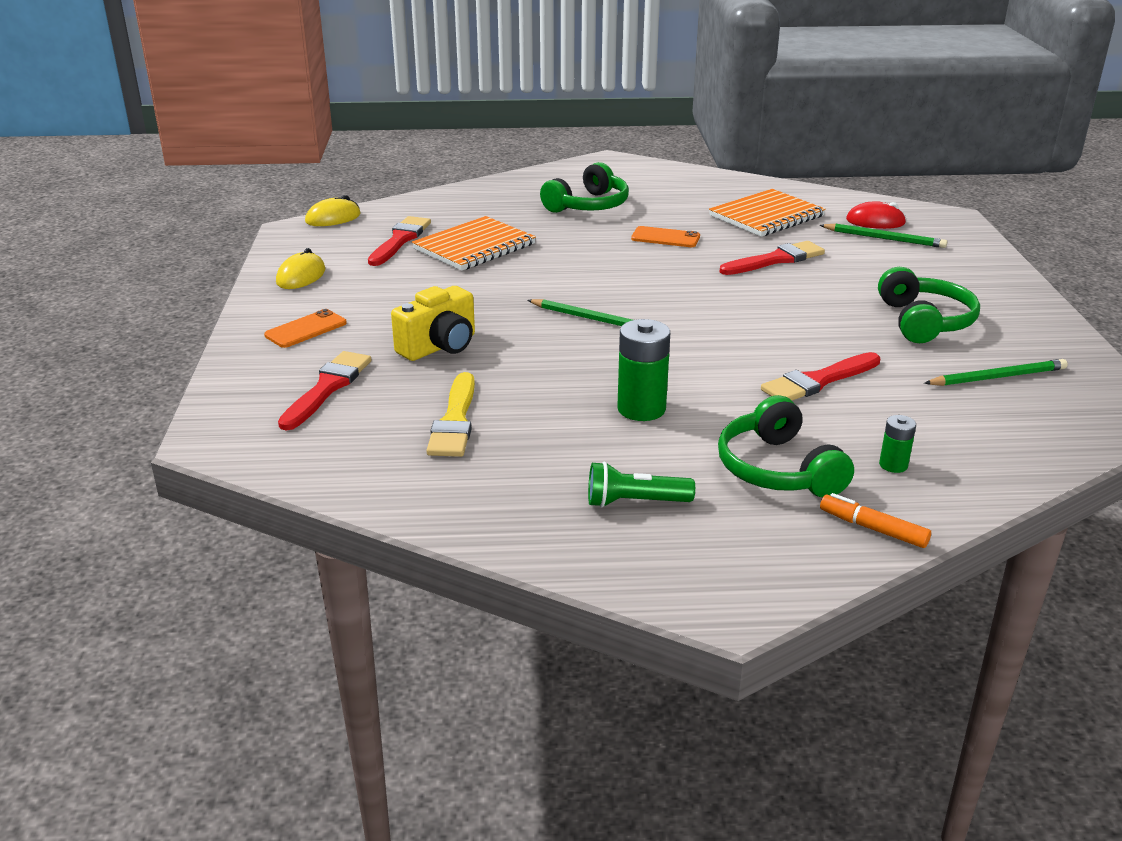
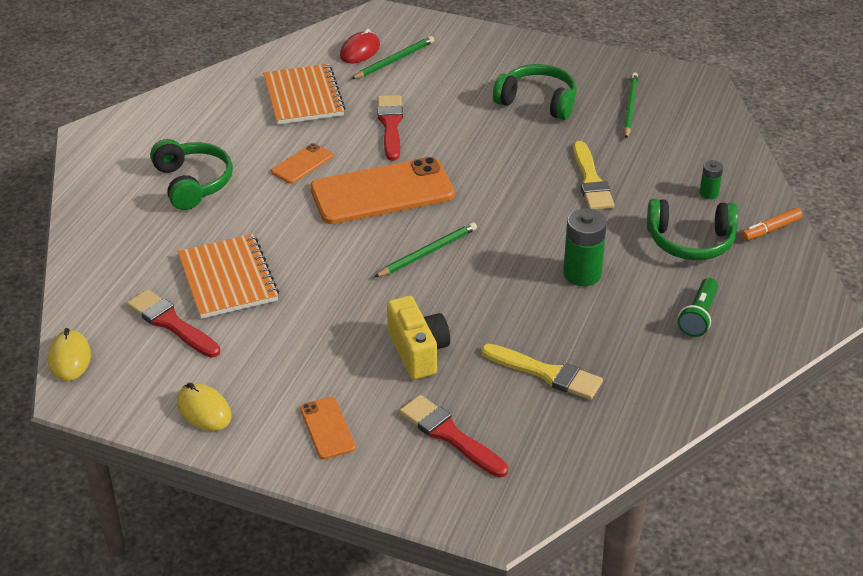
camera: 65 degrees left, 10 degrees up
(665, 279) = (382, 192): none -> orange phone
(818, 381) = (591, 181): red brush -> yellow brush

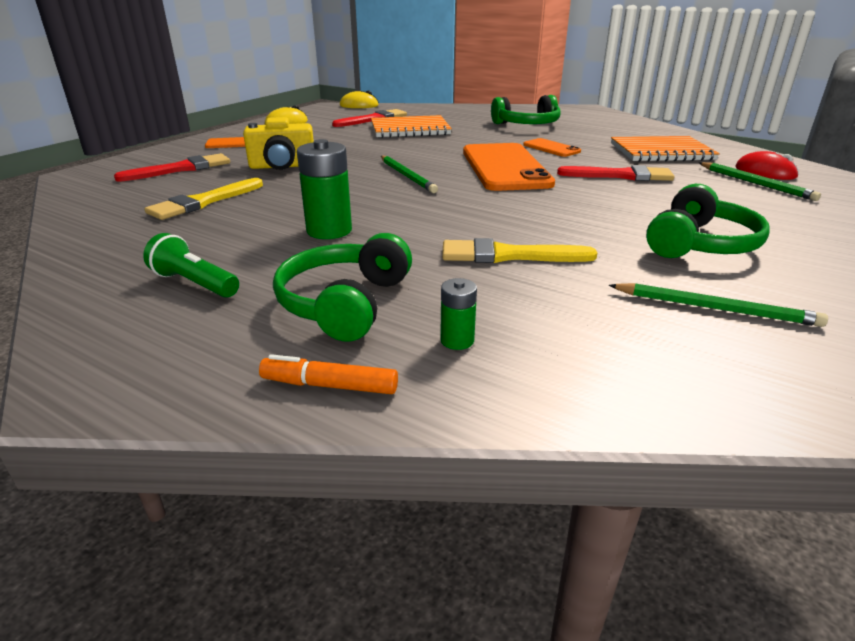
camera: 100 degrees right, 10 degrees down
(770, 229) = (329, 385): orange marker -> orange marker turned 60 degrees counterclockwise

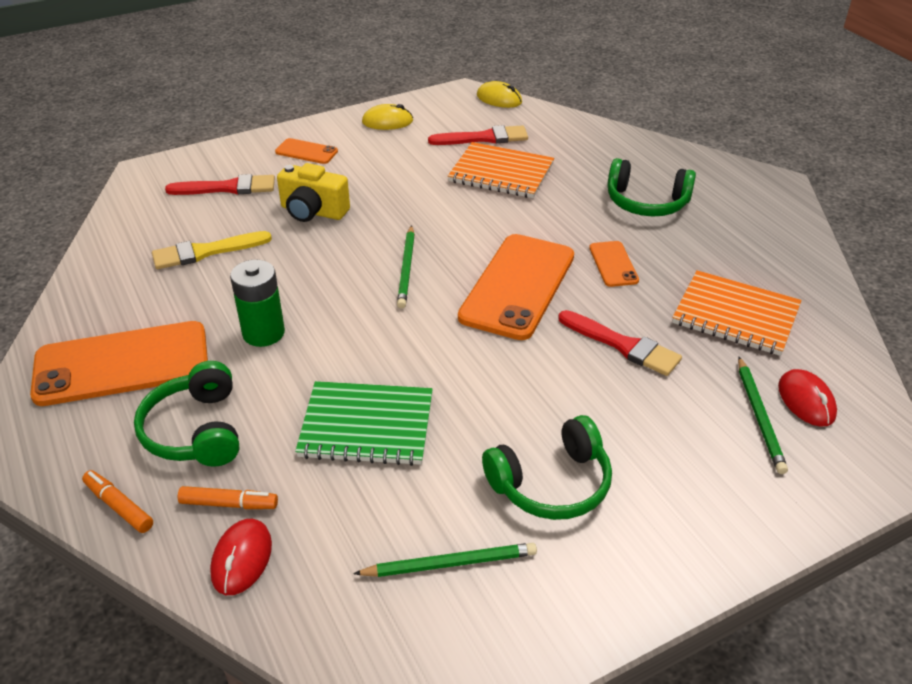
camera: 30 degrees right, 10 degrees up
(194, 283) = (122, 364): green flashlight -> orange phone
(345, 303) = (195, 430): green headphones -> green headphones turned 60 degrees counterclockwise
(457, 340) = (229, 504): green battery -> orange marker
(508, 255) = (366, 426): yellow brush -> green notebook
(533, 374) = (242, 559): none -> red mouse
(715, 308) = (450, 563): green pencil -> green pencil turned 60 degrees counterclockwise

